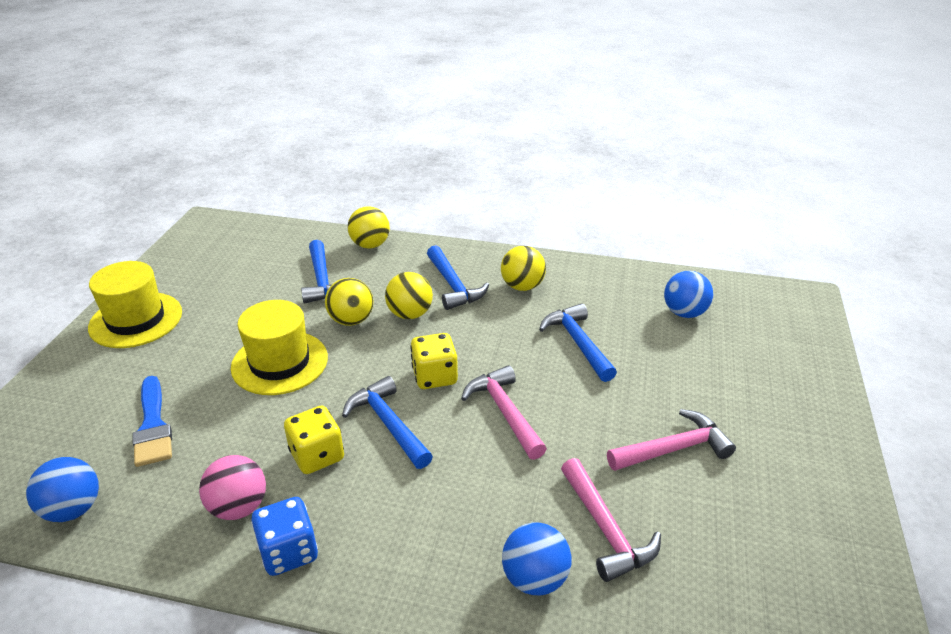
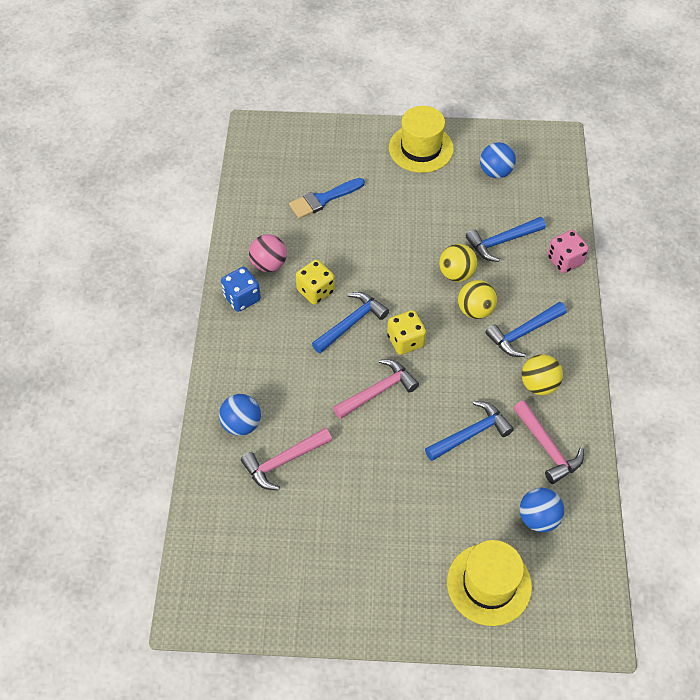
camera: 80 degrees right, 20 degrees up
(73, 509) = (255, 190): blue ball -> blue ball (495, 172)
(280, 362) = (397, 244): yellow hat -> yellow hat (489, 584)
(370, 245) = (565, 260): yellow ball -> pink dice
(674, 449) = (364, 505): pink hammer -> pink hammer (547, 448)

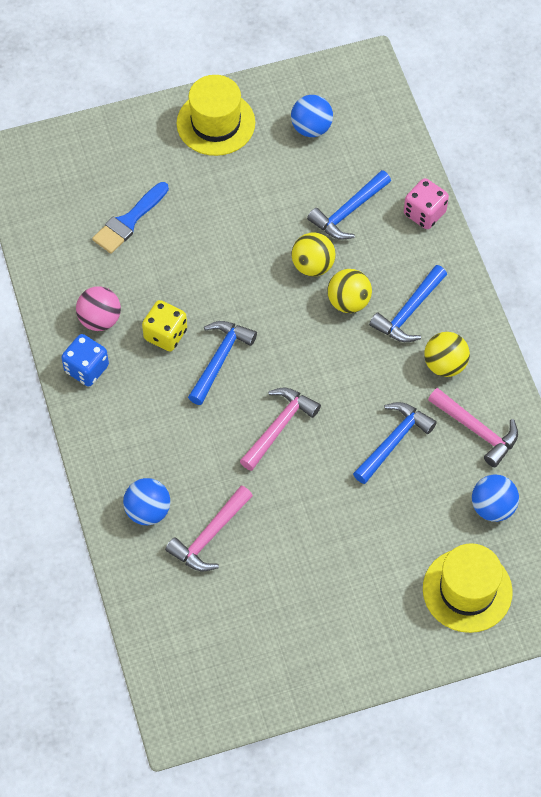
camera: 20 degrees left, 5 degrees up
(405, 341) = (287, 361): yellow dice -> none

